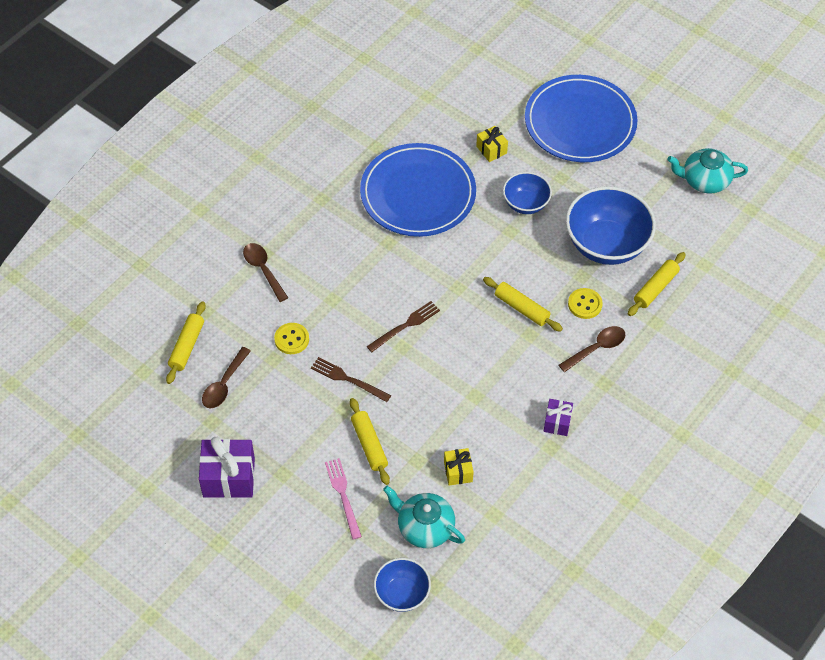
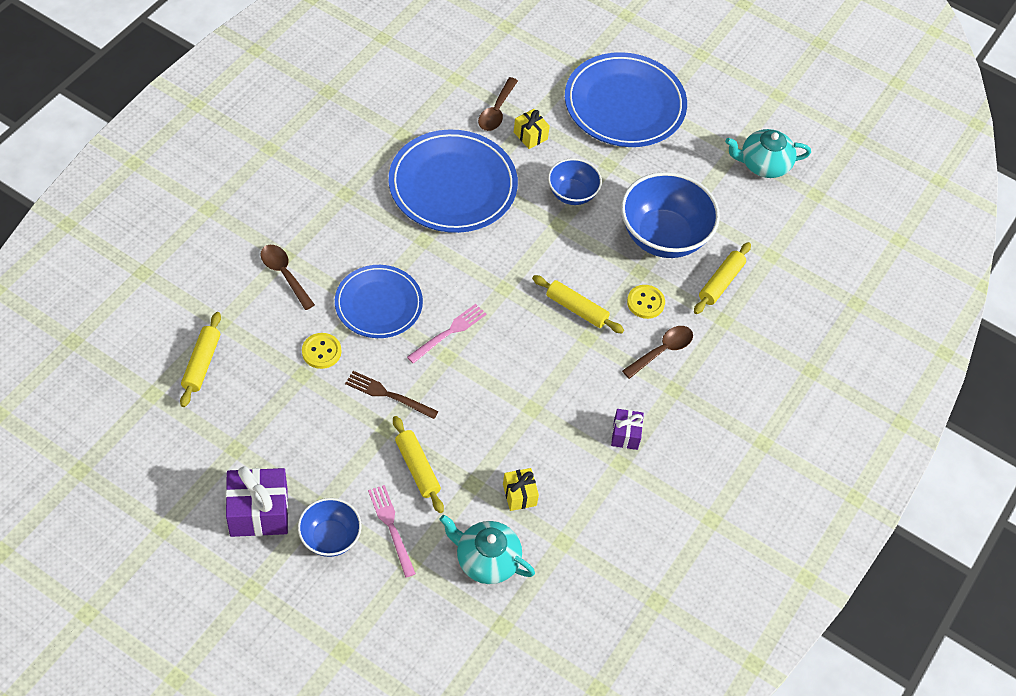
camera: 10 degrees left, 0 degrees up
(224, 384) = (247, 405): brown spoon -> brown spoon (496, 111)
(344, 298) = (378, 304): none -> blue plate
(402, 593) = (466, 637): blue bowl -> blue bowl (330, 538)
(405, 326) = (449, 332): brown fork -> pink fork

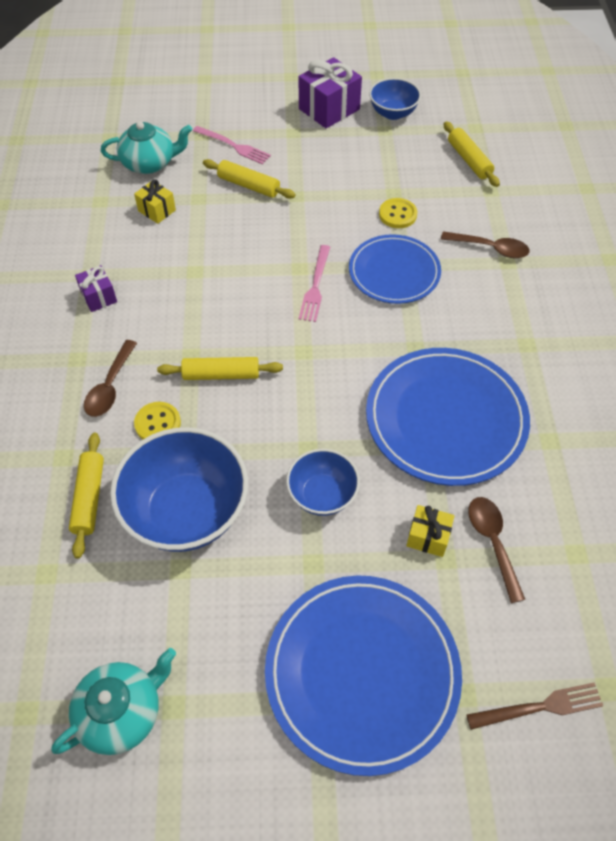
camera: 150 degrees right, 0 degrees up
(330, 538) = (269, 121): blue bowl -> blue bowl (393, 113)
(388, 395) = (317, 216): brown fork -> brown fork (539, 707)

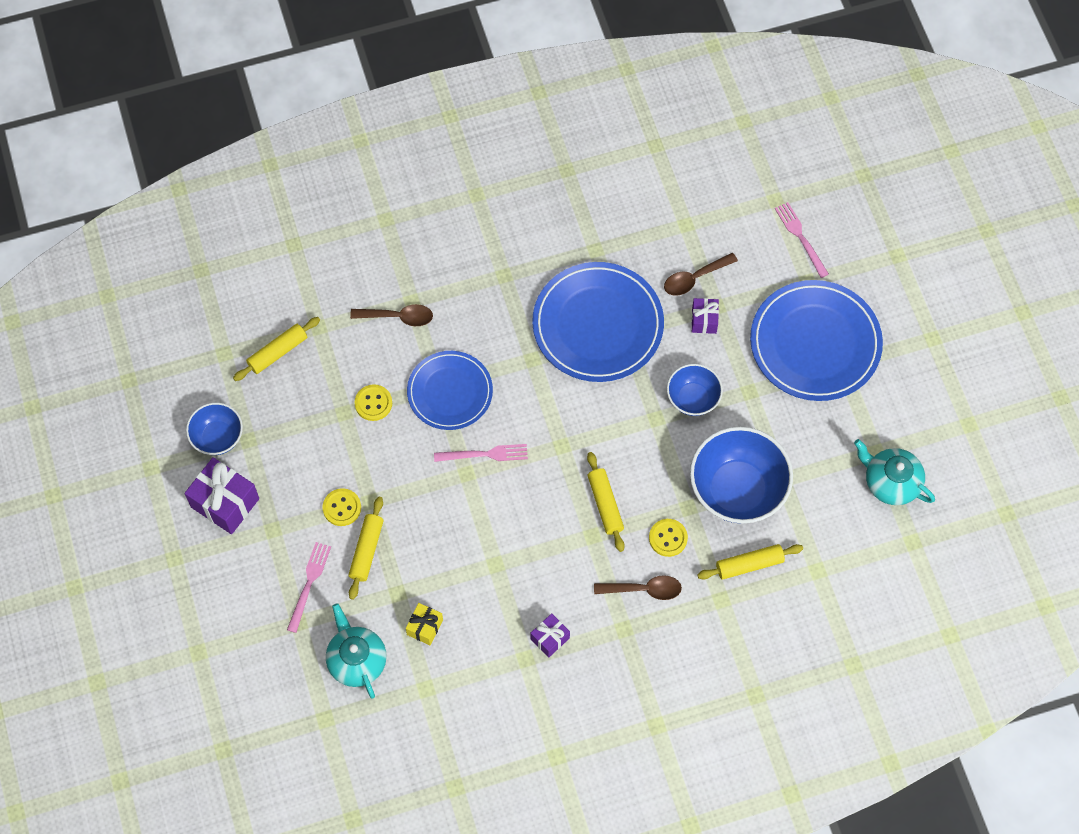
camera: 105 degrees left, 10 degrees up
(297, 176) = (342, 508): none -> yellow button
(428, 537) = (704, 320): yellow gift -> purple gift
(490, 248) = (398, 317): brown spoon -> brown spoon turned 90 degrees clockwise
(539, 707) = (800, 237): brown fork -> pink fork

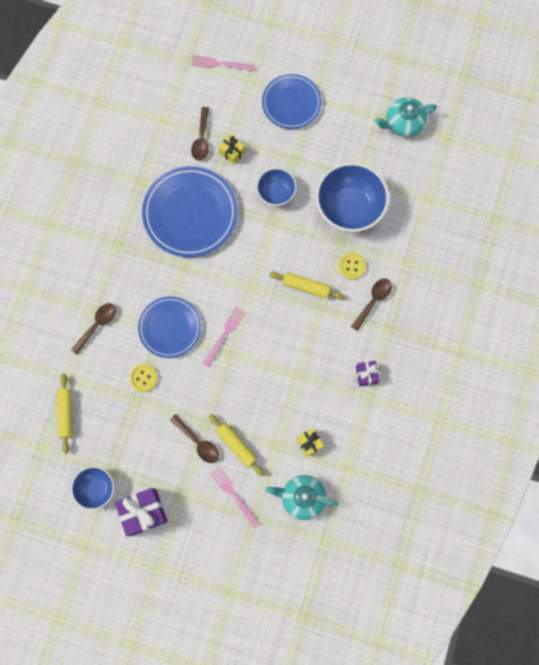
camera: 55 degrees left, 10 degrees up
(342, 508) = (198, 442): yellow button -> brown spoon
(704, 320) = (232, 152): purple gift -> yellow gift
(749, 564) = (399, 233): yellow rolling pin -> none
(815, 343) = (291, 103): blue plate -> blue plate, size x0.64

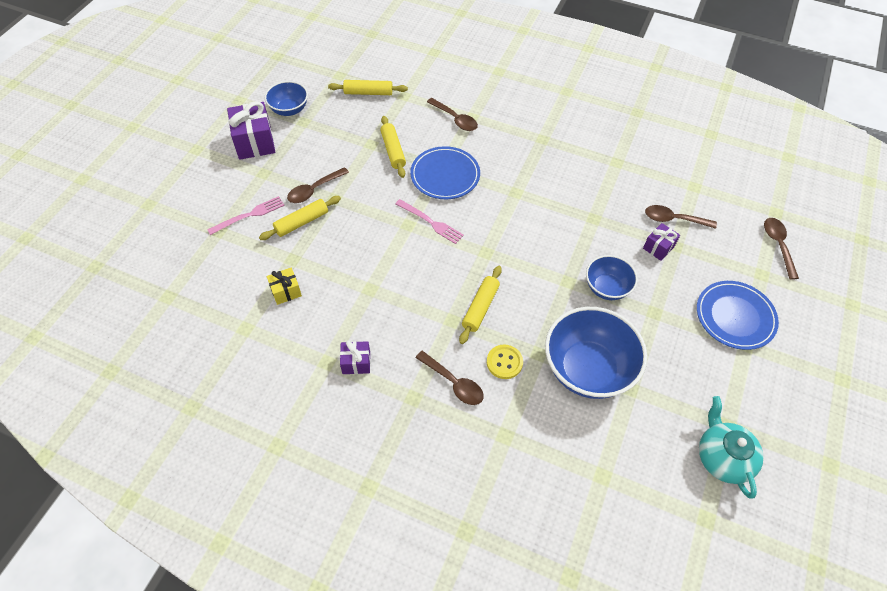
camera: 95 degrees right, 20 degrees down
(143, 378) = (393, 151): yellow button -> yellow rolling pin
(190, 213) = (579, 202): blue plate -> none
(220, 64) = (778, 245): pink fork -> brown spoon
(232, 152) = (658, 247): yellow gift -> purple gift
(302, 497) = (225, 278): turquoise teapot -> none

